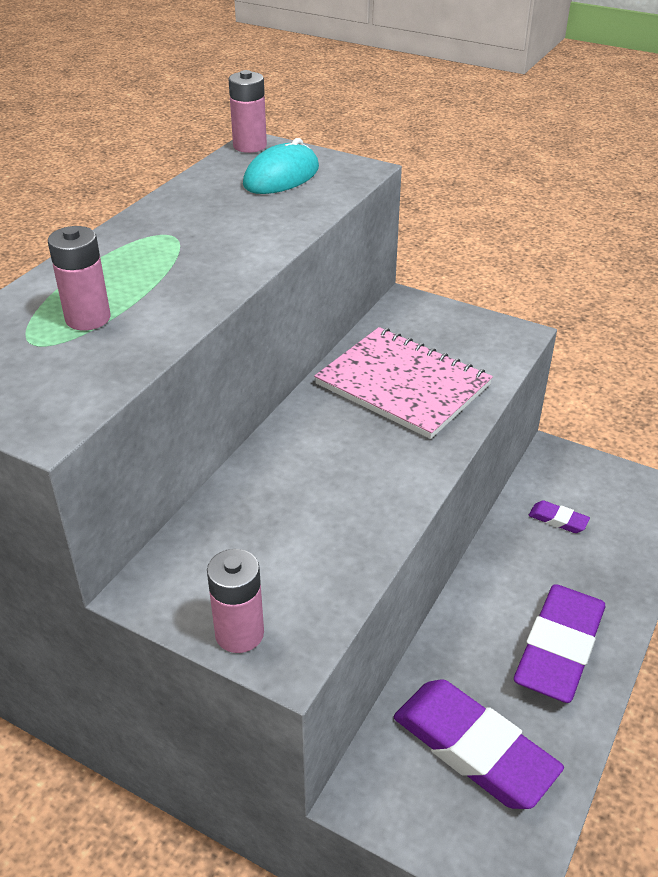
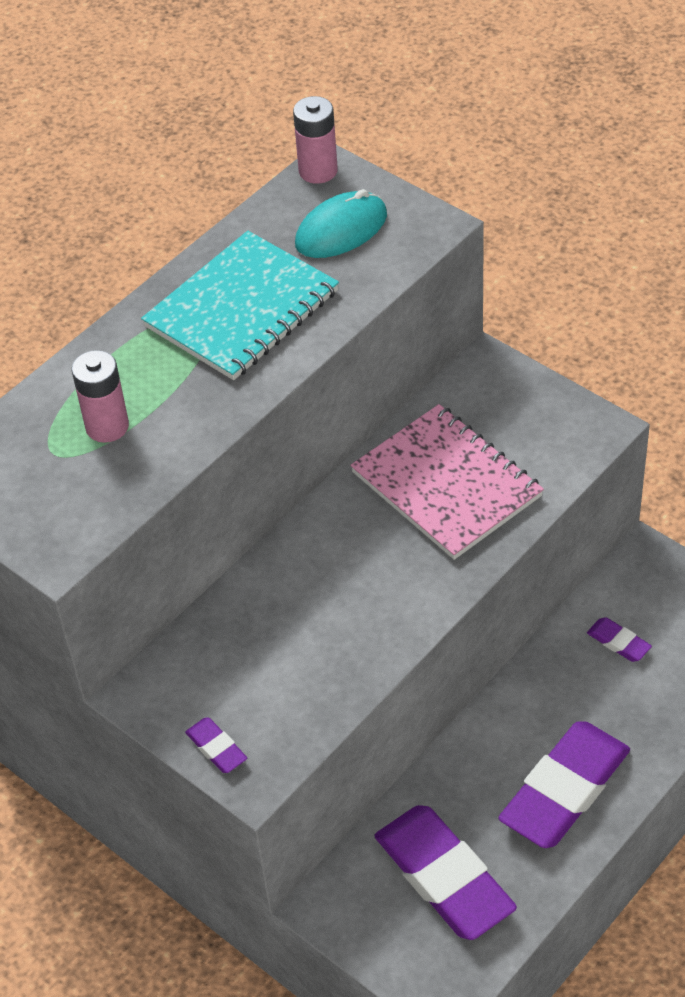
camera: 15 degrees right, 10 degrees up
(205, 229) = (241, 309): none -> turquoise notebook
(239, 633) = (216, 748): pink battery -> purple eraser

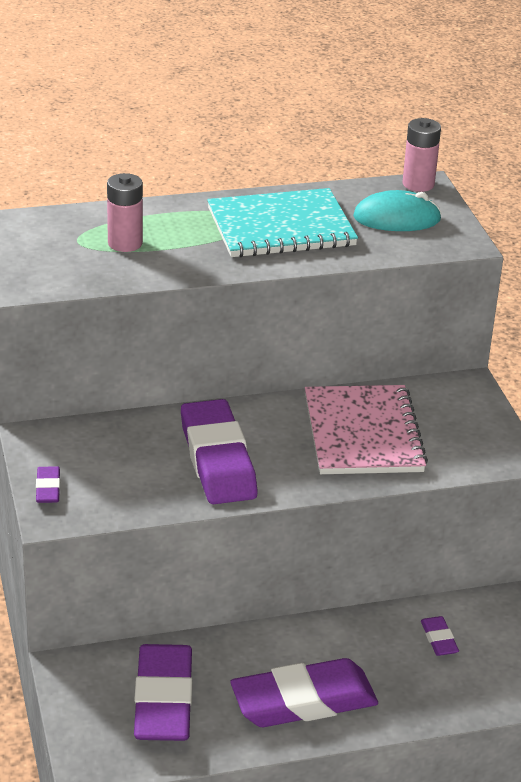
camera: 30 degrees right, 15 degrees down
(344, 604) = (218, 459): none -> purple eraser

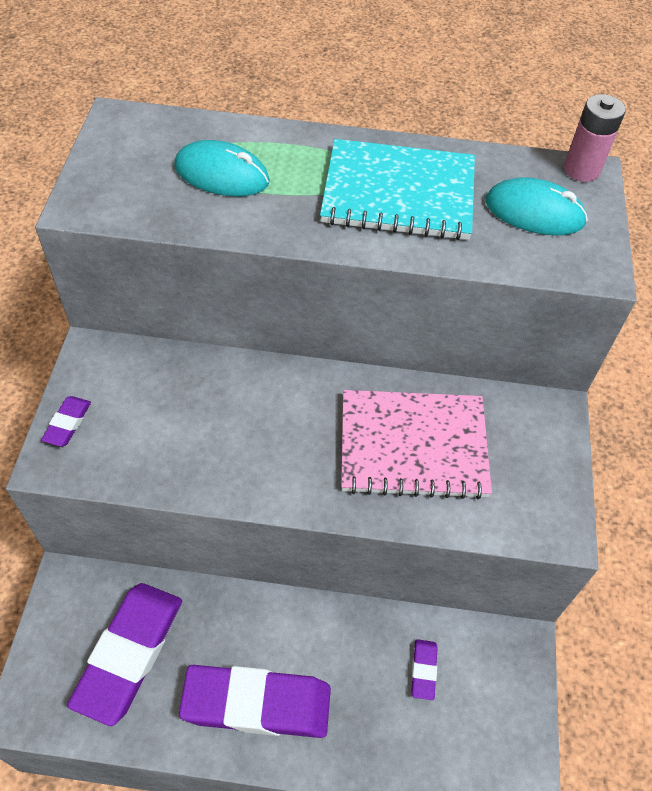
camera: 20 degrees right, 20 degrees up
(125, 243) = (222, 174): pink battery -> turquoise mouse
(218, 459) = (248, 436): purple eraser -> none
(363, 433) = (413, 446): pink notebook -> pink notebook turned 75 degrees clockwise

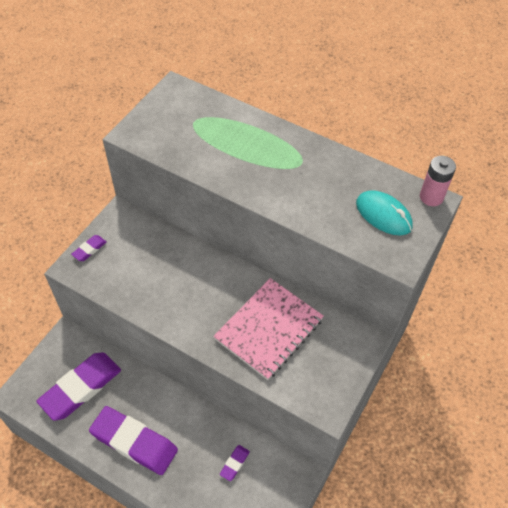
camera: 25 degrees right, 0 degrees up
(222, 174) = (214, 137): turquoise mouse -> none
(398, 193) = (308, 178): turquoise notebook -> none
(413, 446) = (269, 329): pink notebook -> pink notebook turned 75 degrees counterclockwise

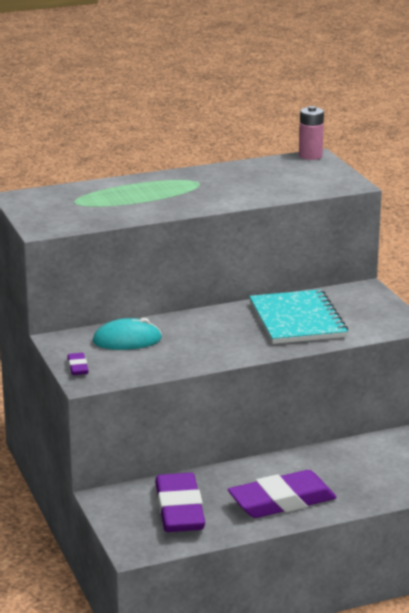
camera: 50 degrees left, 30 degrees down
(234, 463) = (371, 459): purple eraser -> none
(269, 329) = (297, 320): pink notebook -> turquoise notebook
(383, 215) = (300, 175): turquoise mouse -> turquoise mouse (127, 340)

